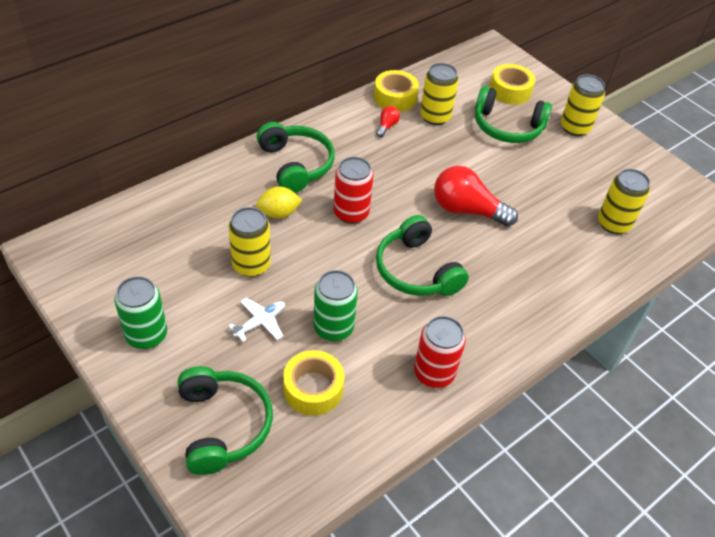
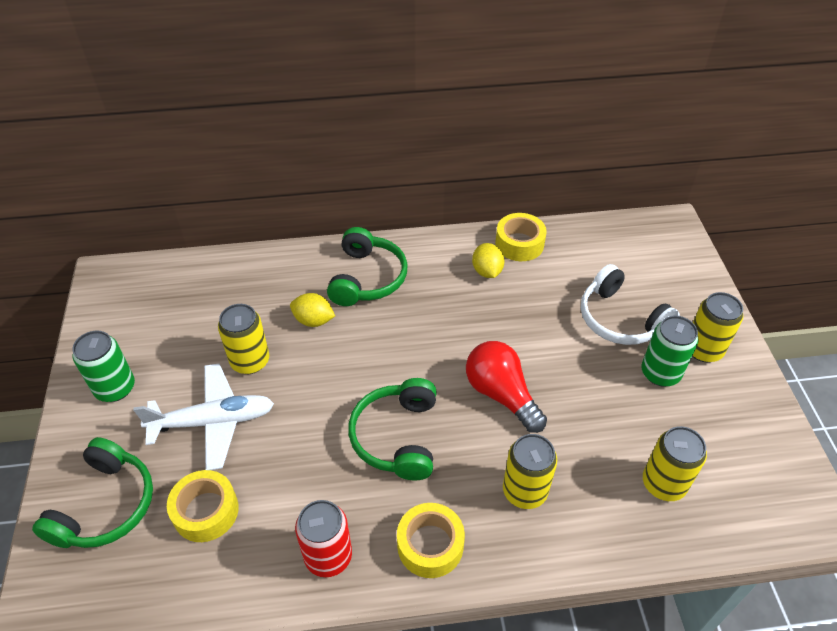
camera: 35 degrees right, 0 degrees up
(260, 322) = (213, 421): white plane -> white plane, size x1.95
(333, 328) = (272, 459): green can -> green can (660, 373)
(351, 213) = (380, 348): red can -> none
(387, 126) = (487, 271): red light bulb -> yellow lemon
(435, 117) = (546, 279): yellow can -> yellow can (524, 491)
(507, 127) = (620, 319): green headphones -> white headphones
(510, 91) = (655, 279): yellow tape -> yellow tape (430, 545)

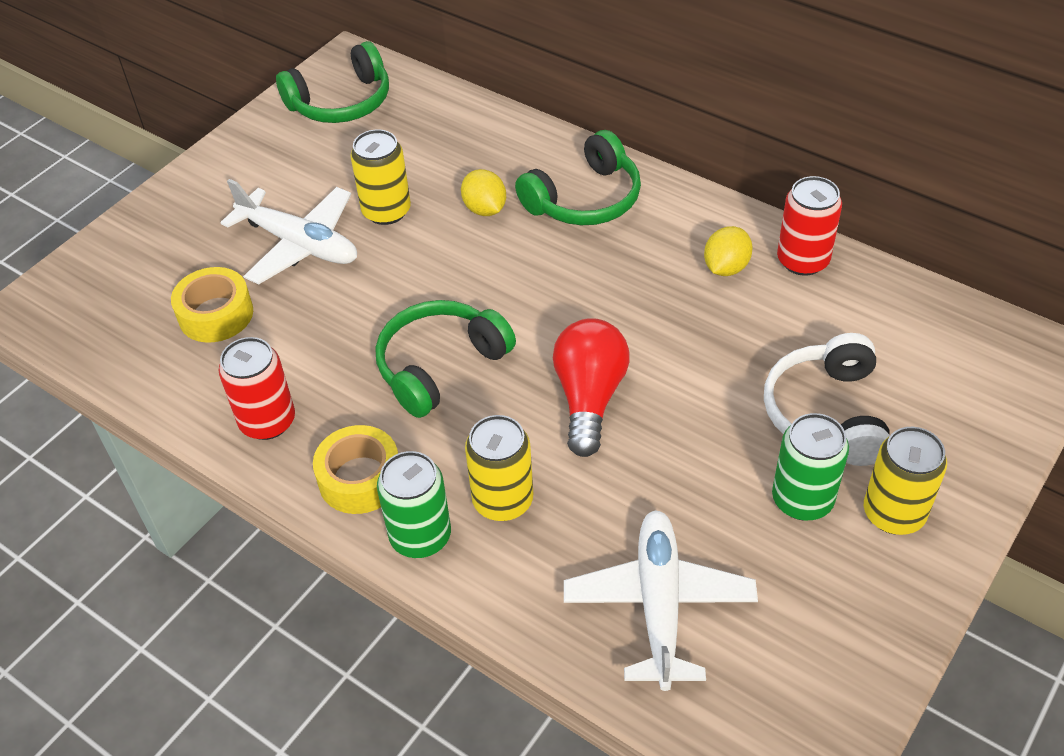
camera: 45 degrees right, 0 degrees up
(105, 505) = (151, 257): green headphones -> green headphones (341, 102)
(115, 388) = (255, 165): green can -> green can (420, 536)
(519, 243) = (802, 260): yellow tape -> red can
(663, 483) = (659, 604): yellow can -> white plane

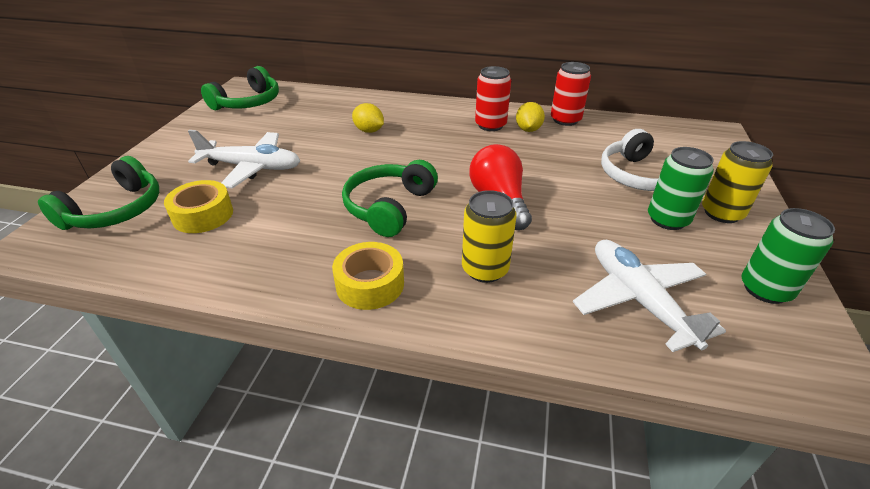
camera: 25 degrees left, 10 degrees down
(267, 421) = (275, 267): red can -> red can (490, 125)
(386, 211) = (305, 142): yellow can -> none
(420, 536) = (440, 308): green can -> green can (765, 289)
(585, 199) = (426, 117): green headphones -> green headphones (116, 210)

